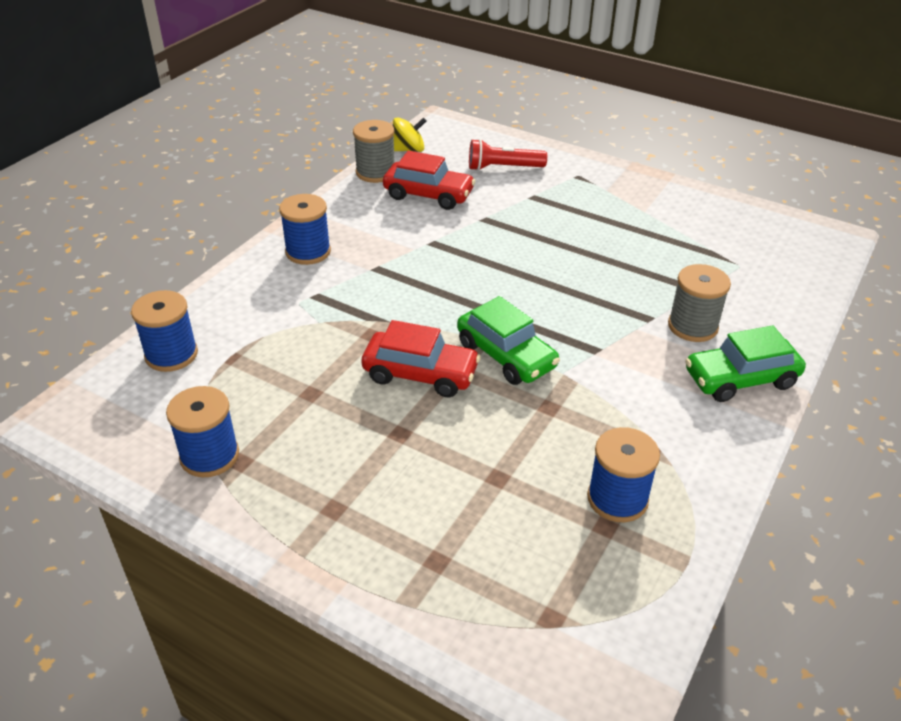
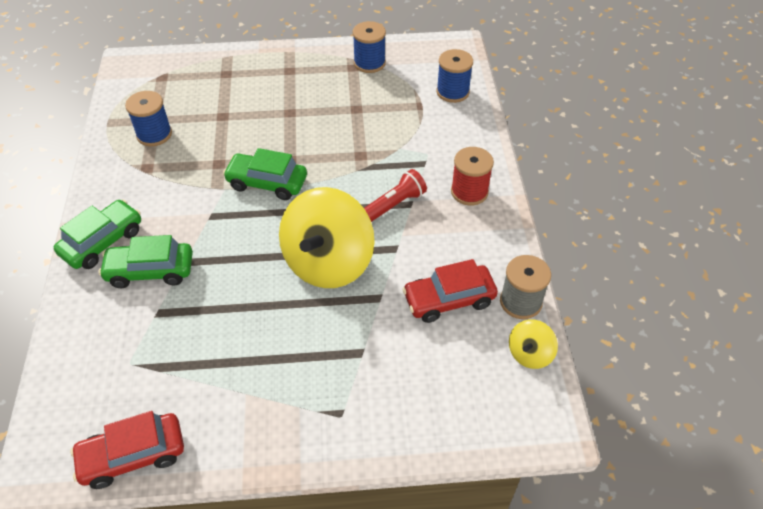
camera: 145 degrees right, 10 degrees up
(308, 252) = (469, 192): blue spool -> red spool
(420, 374) = (308, 147): red car -> red car (133, 455)
(503, 168) = (420, 381): red flashlight -> red flashlight (393, 206)
(504, 258) = (328, 262): none -> yellow spinning top
(692, 326) = (150, 271): grey spool -> green car

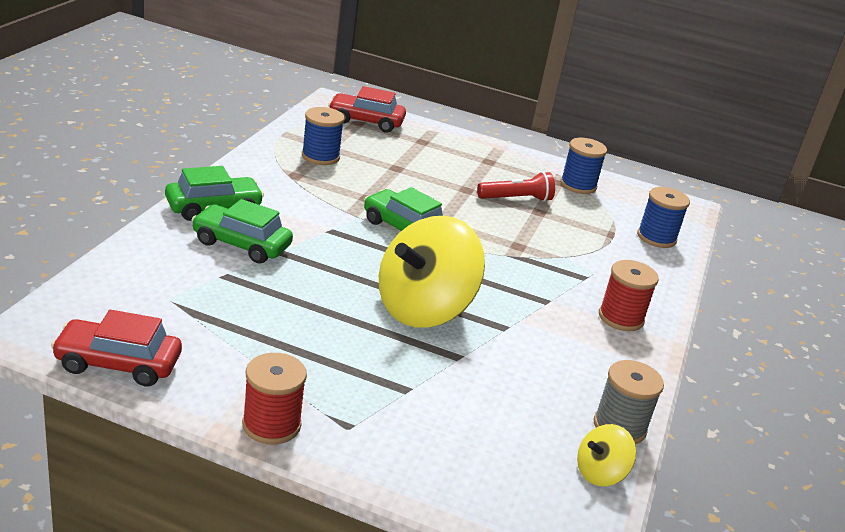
camera: 20 degrees right, 20 degrees down
(285, 446) = (271, 425): none -> red spool
(393, 206) = (525, 295): red flashlight -> red flashlight (516, 199)
(449, 299) = (536, 390): red car -> red car (366, 121)

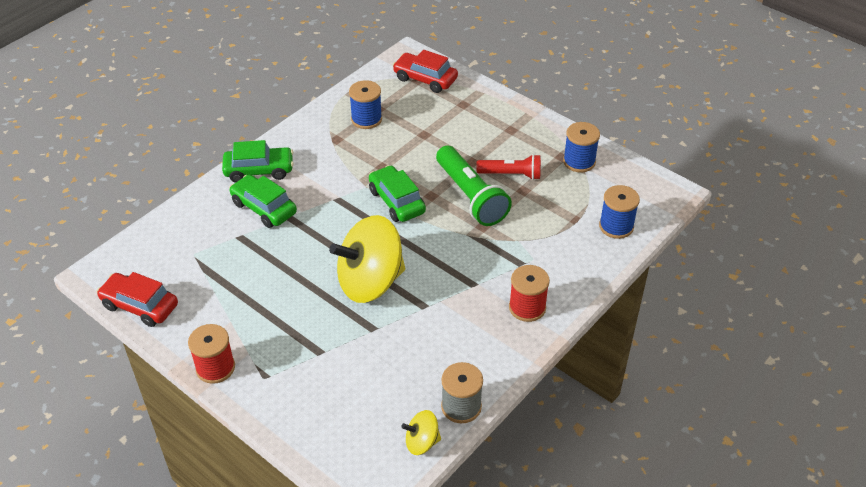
camera: 25 degrees right, 15 degrees up
(486, 220) = (470, 196): none -> green flashlight

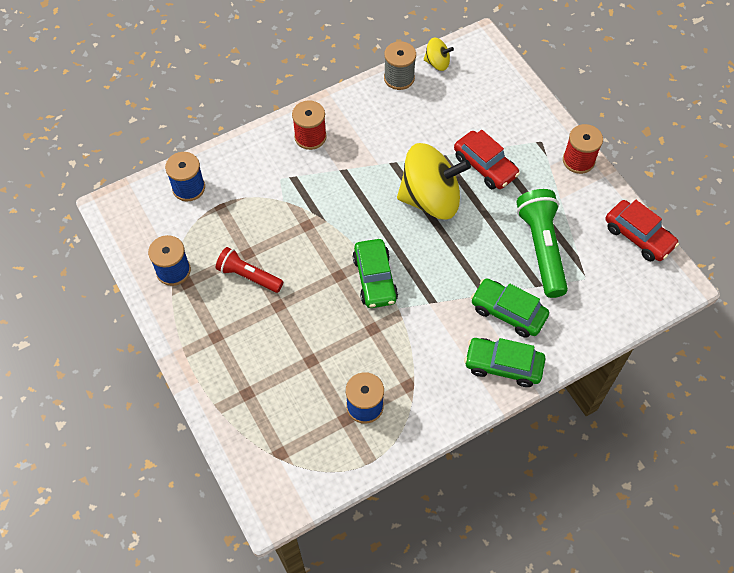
camera: 160 degrees left, 15 degrees up
(264, 208) = (508, 312): green car -> green car turned 150 degrees clockwise
(425, 79) = (271, 453): red car -> red car (485, 166)
(470, 196) = (301, 262): green flashlight -> green flashlight (541, 248)

